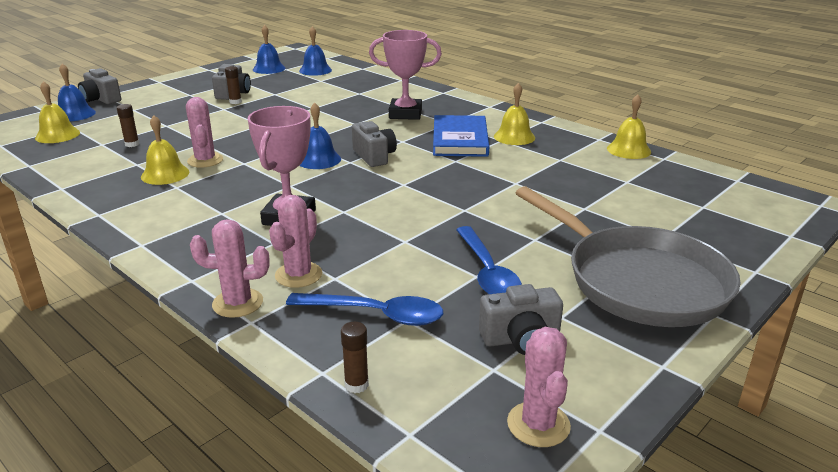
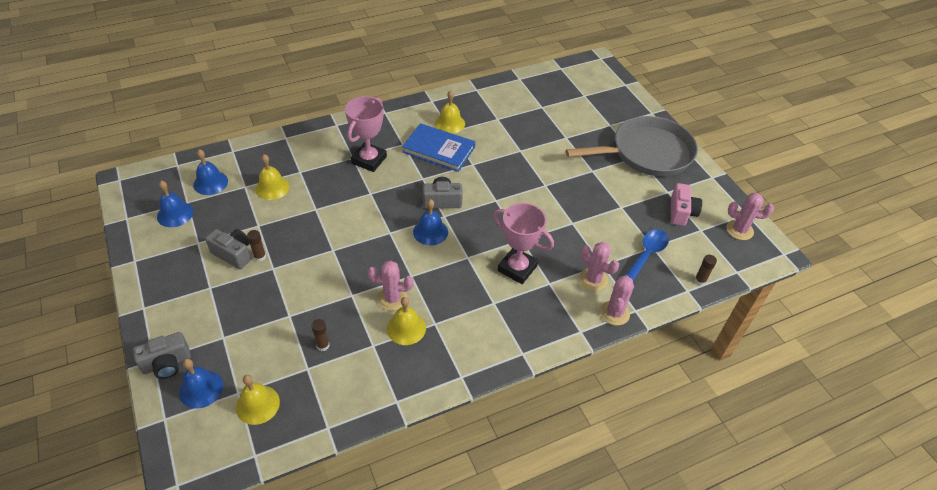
camera: 70 degrees left, 20 degrees up
(487, 272) = (619, 201): blue spoon -> none
(521, 339) = (681, 212): grey camera -> pink camera
(628, 150) = (500, 86): yellow bell -> yellow bell (272, 187)

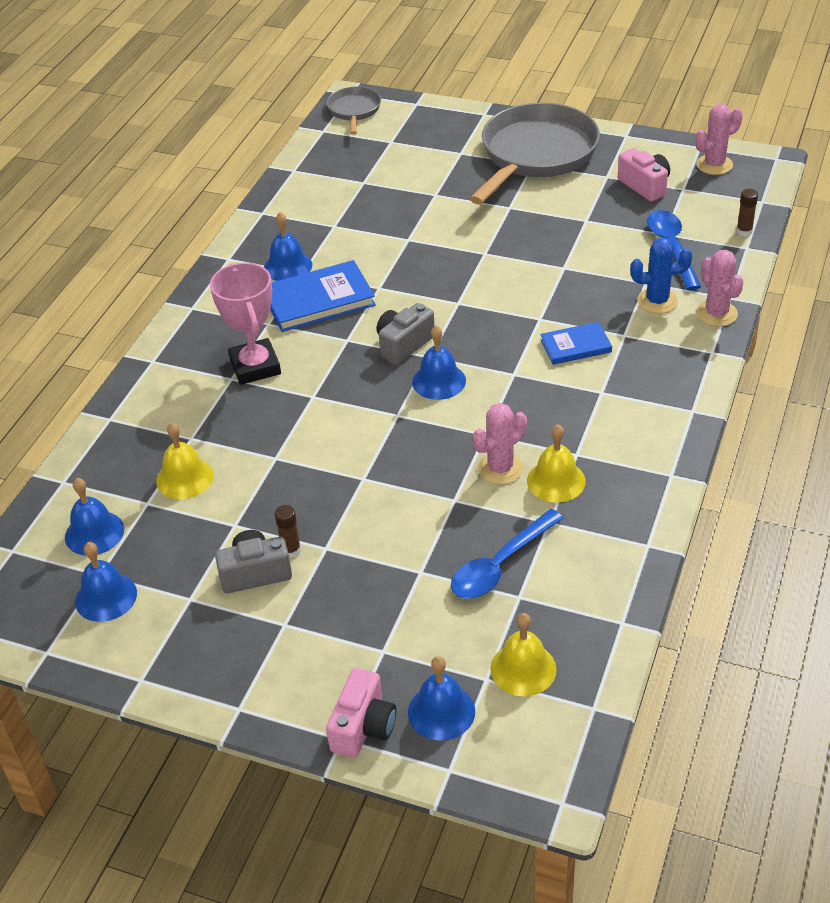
camera: 40 degrees left, 5 degrees down
(167, 363) = (363, 727): grey camera -> pink camera
(323, 345) = (500, 565): brown glue stick -> blue spoon
(450, 123) = (288, 266): yellow bell -> blue bell
(517, 268) = (575, 346): pink trophy -> blue book
(590, 68) = (354, 111): none -> grey pan
(593, 280) = (657, 301): pink cactus -> blue cactus

